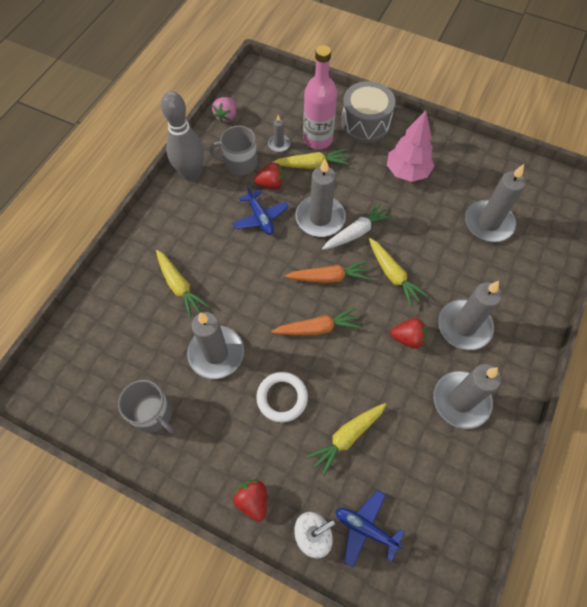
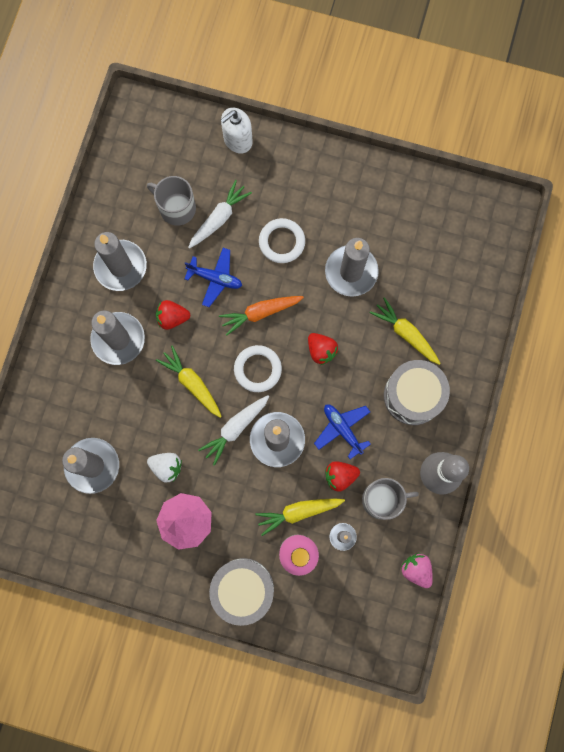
camera: 170 degrees right, 15 degrees up
(153, 413) = (392, 209): grey mug -> grey mug (176, 208)
(190, 234) = (413, 395): none -> grey drum
(226, 116) = (416, 569): pink strawberry -> pink strawberry turned 45 degrees counterclockwise
(252, 500) = (290, 157): red strawberry -> red strawberry (321, 350)
(328, 277) = (257, 369): orange carrot -> white ring
(347, 437) = (219, 218): yellow carrot -> white carrot
(365, 528) = (196, 152): blue plane -> blue plane (215, 278)
(421, 212) = (167, 467): none -> white strawberry

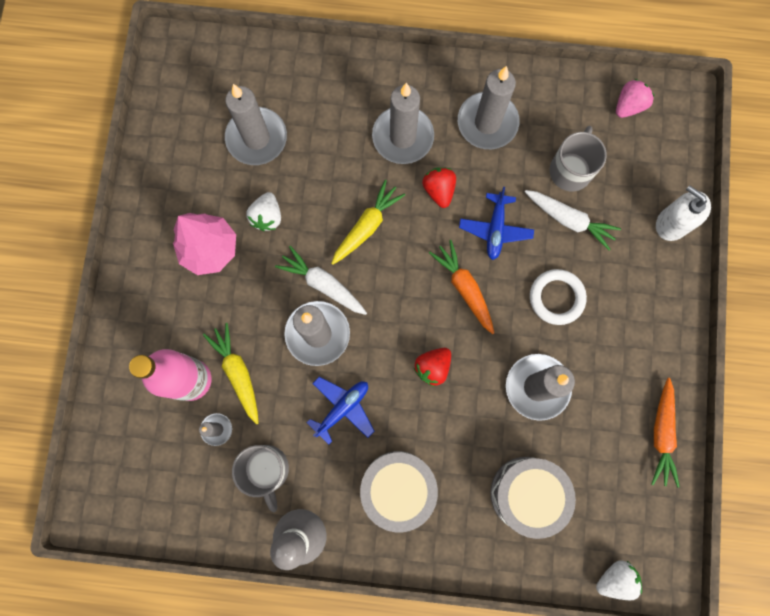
camera: 80 degrees right, 0 degrees up
(243, 589) = (143, 325): grey drum -> grey drum (526, 493)
(257, 369) = (396, 297): white ring -> none
(340, 476) = (286, 414): red strawberry -> none
(402, 186) = (661, 433): none -> orange carrot
(406, 334) = (473, 467): yellow carrot -> none
(416, 569) = (189, 524): pink strawberry -> pink strawberry (628, 106)
(504, 245) = (615, 578): none -> white strawberry

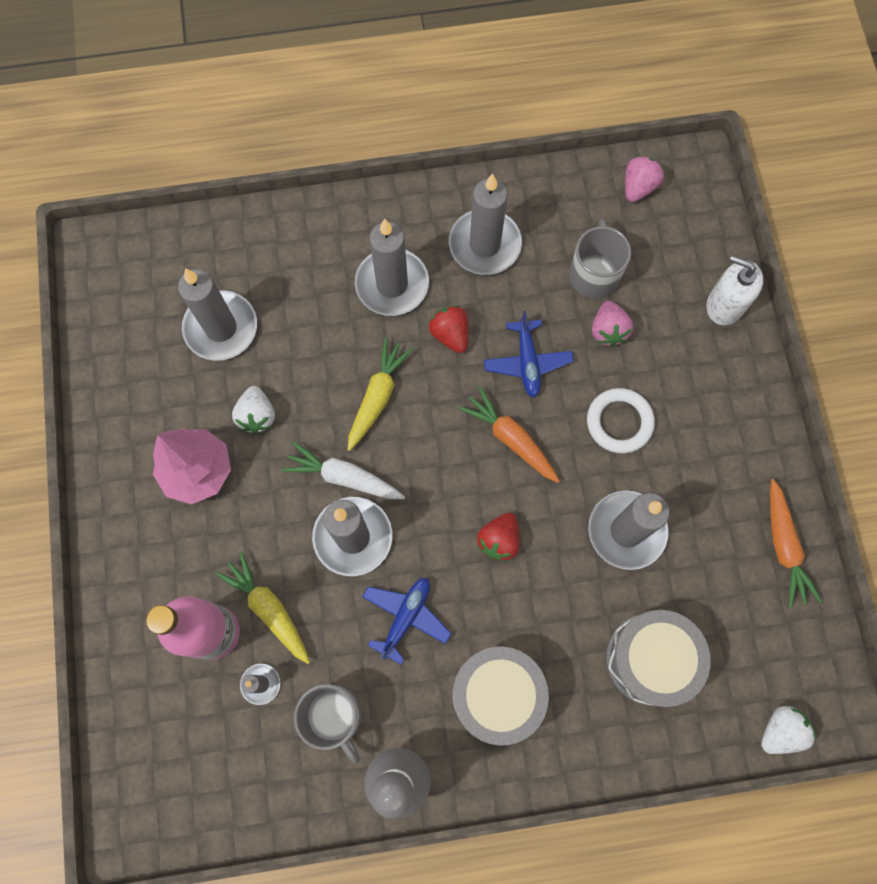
camera: 15 degrees left, 5 degrees down
(569, 220) = (608, 330): white carrot -> pink strawberry

